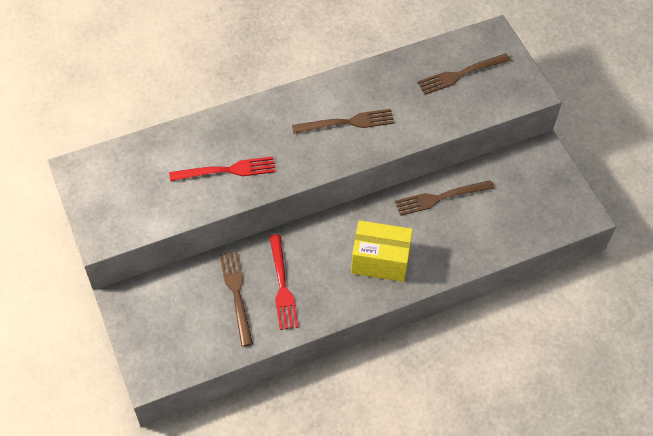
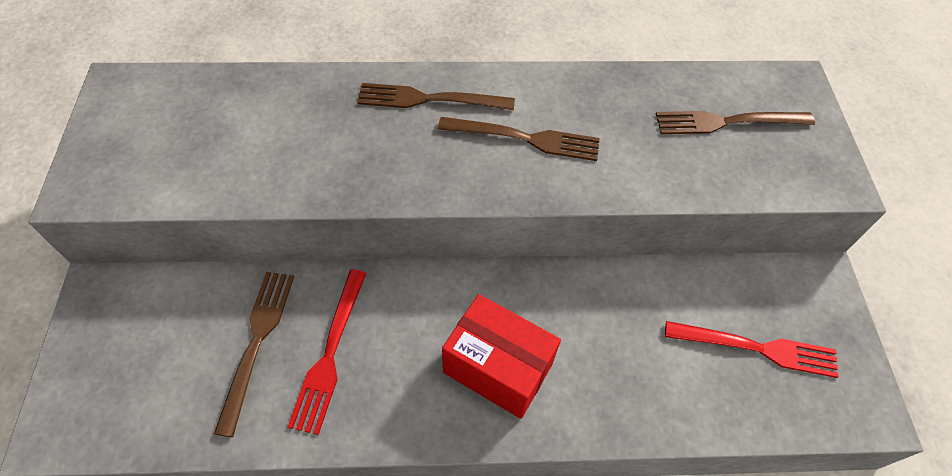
camera: 20 degrees right, 0 degrees up
(228, 170) = (316, 151): red fork -> red fork (758, 348)
(380, 261) = (497, 368): yellow box -> red box
(439, 198) = (631, 299): brown fork -> brown fork (428, 99)

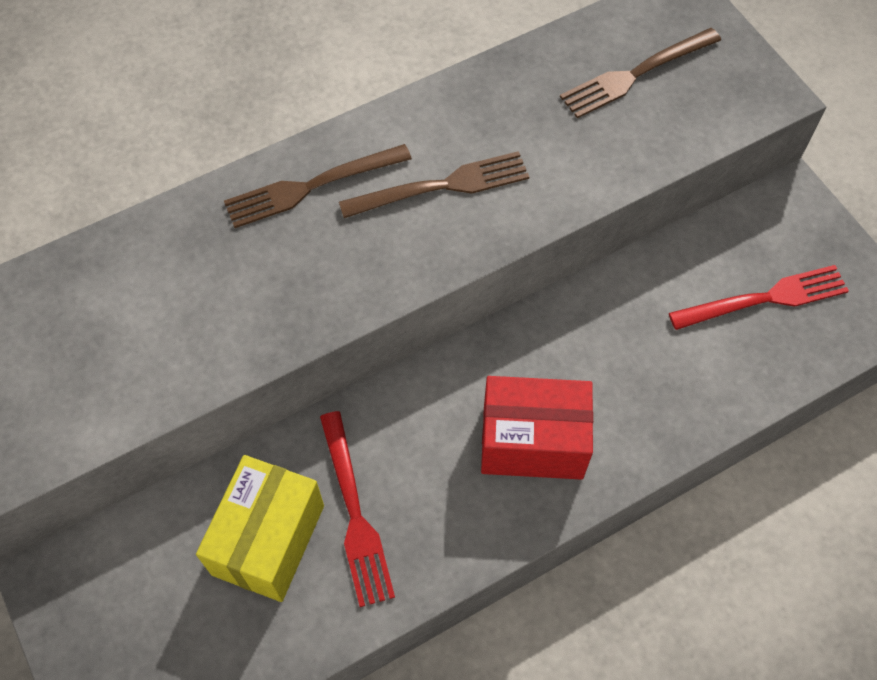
camera: 25 degrees left, 5 degrees up
(257, 341) = (268, 540): brown fork -> yellow box

